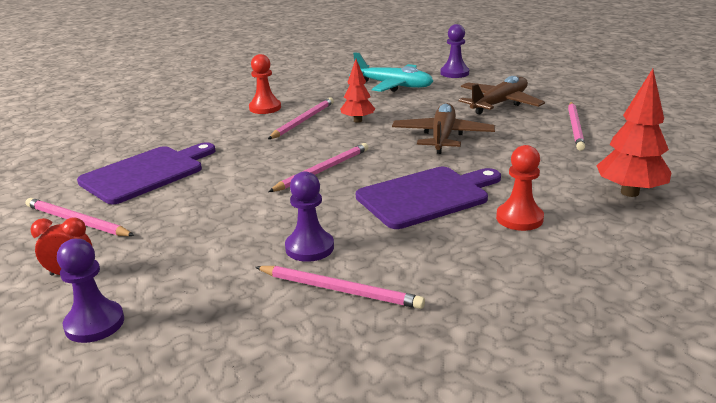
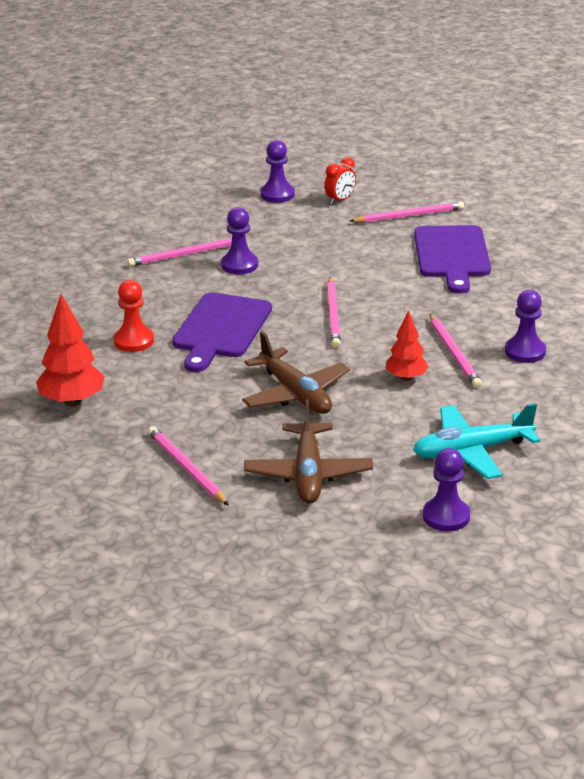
camera: 135 degrees right, 5 degrees up
(265, 108) = (525, 351): red pawn -> purple pawn

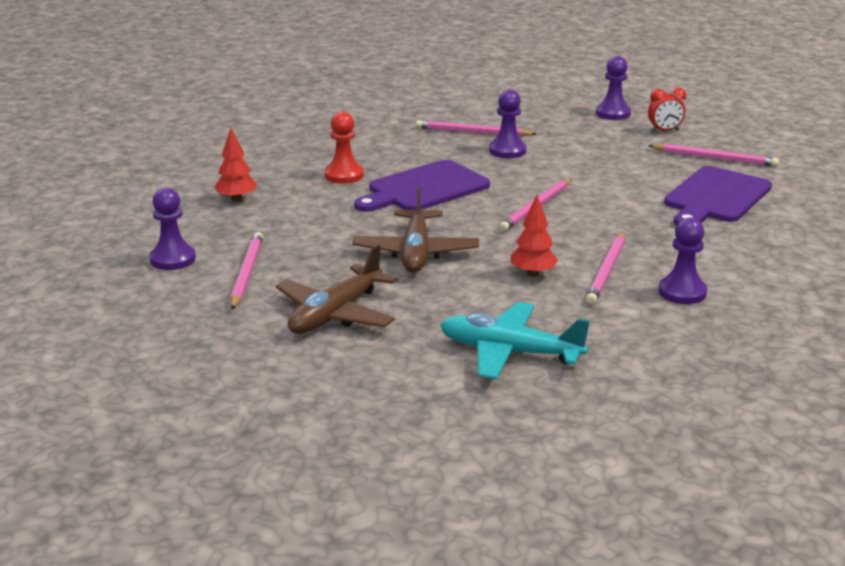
camera: 35 degrees right, 5 degrees down
(72, 401) = (236, 199): red tree -> red tree, size x0.64
(446, 516) = (406, 395): purple pawn -> purple pawn (173, 259)

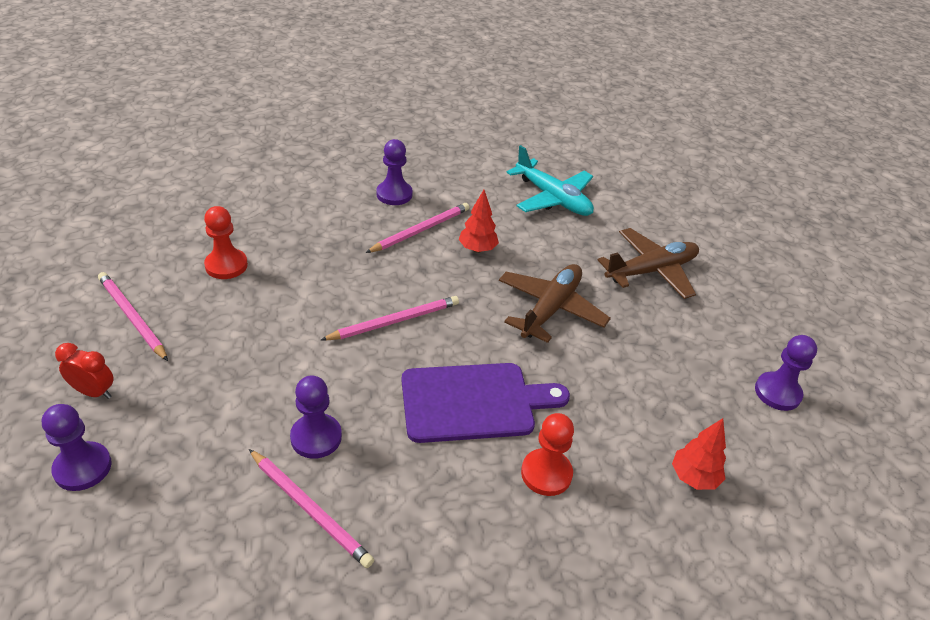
camera: 155 degrees left, 15 degrees up
(246, 273) = (710, 344): pink pencil -> none
(715, 197) = (226, 265): purple cutting board -> red pawn

